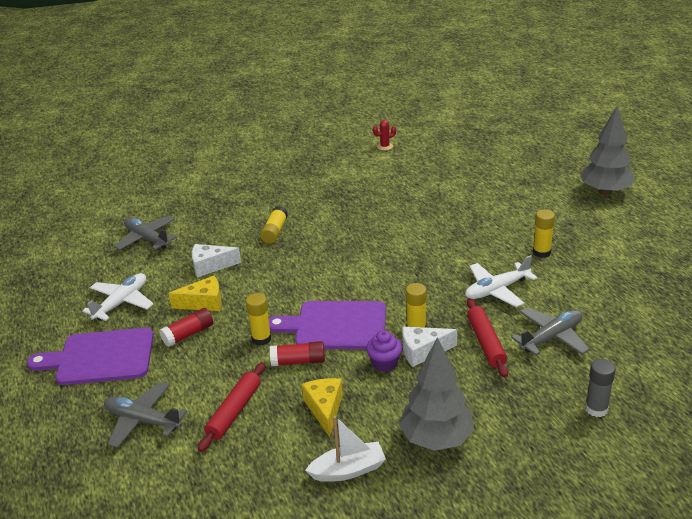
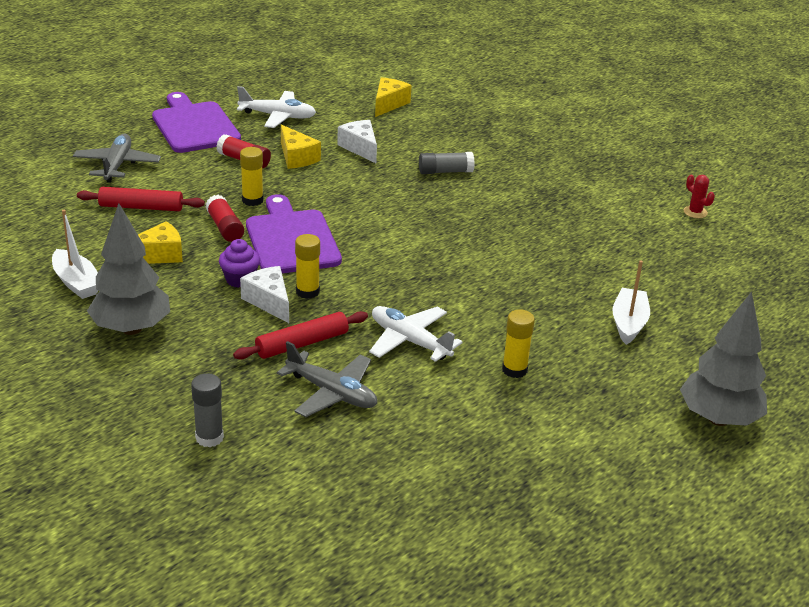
camera: 65 degrees right, 0 degrees up
(147, 239) = (389, 104): grey plane -> yellow cheese
(275, 232) = (445, 171): yellow glue stick -> grey glue stick
(502, 199) = (629, 323): none -> white boat

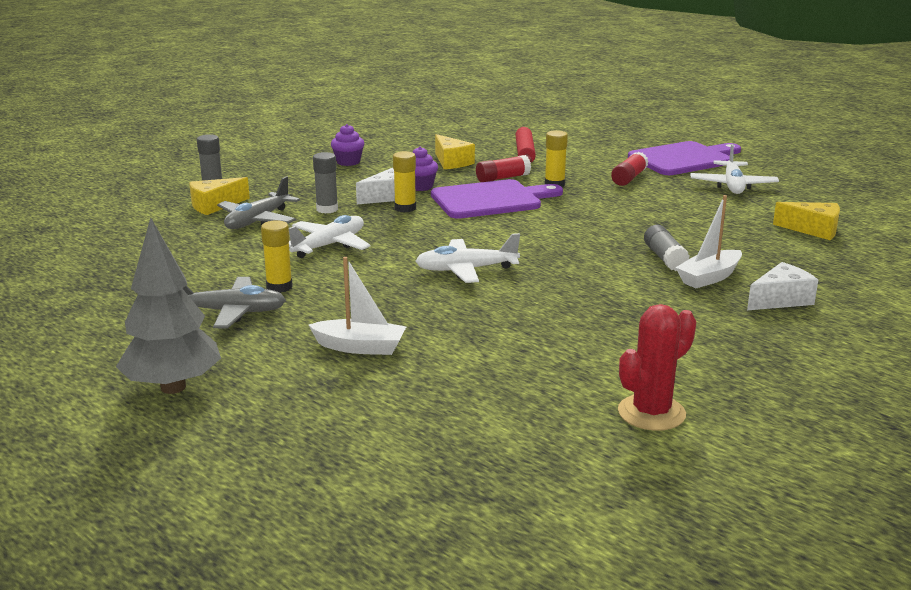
camera: 90 degrees right, 10 degrees down
(76, 282) = (407, 145): white boat -> white boat (709, 277)
(117, 165) = (591, 142): grey plane -> grey plane (231, 312)
(132, 329) = (348, 162): grey tree -> purple cupcake
(297, 157) = (649, 196): yellow cheese -> yellow cheese (214, 205)
(302, 343) = (327, 209): red rolling pin -> grey glue stick
(360, 148) = (690, 219): white cheese -> white cheese (780, 300)
(471, 265) = (466, 270): none -> white plane
(695, 212) = (651, 413): red cactus -> red cactus, size x1.82

